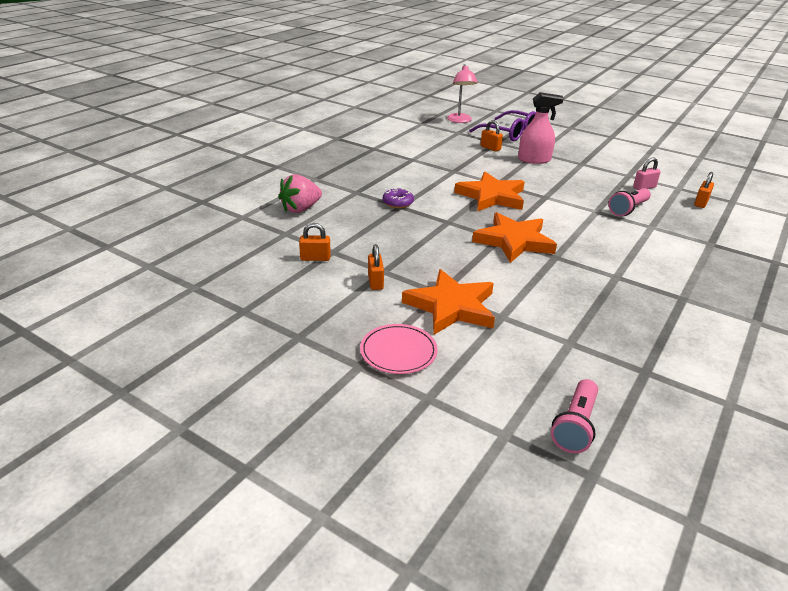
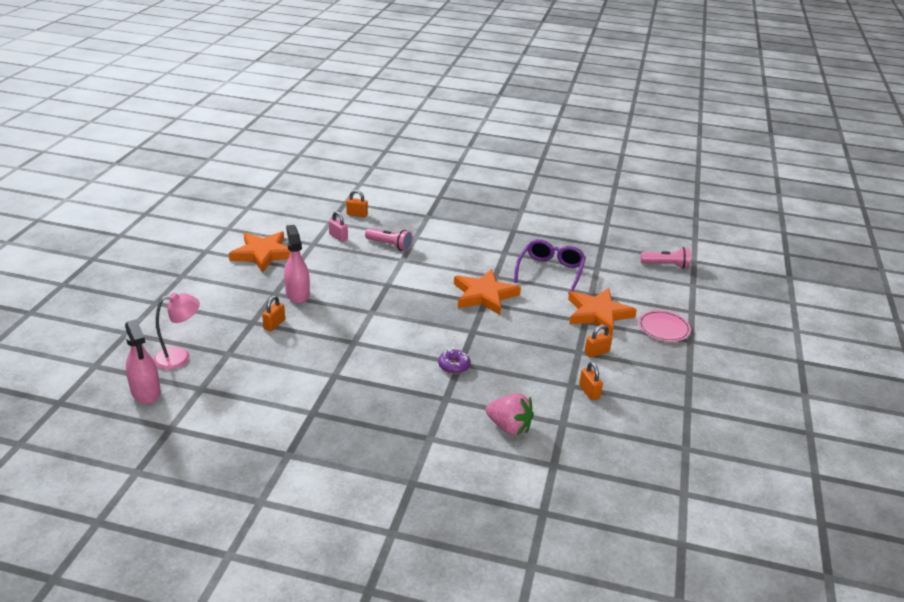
camera: 110 degrees left, 0 degrees up
(426, 111) = (146, 392): none -> pink spray bottle
(492, 196) = (405, 313): orange star -> orange star (263, 254)
(509, 133) = (217, 315): purple glasses -> purple glasses (550, 271)

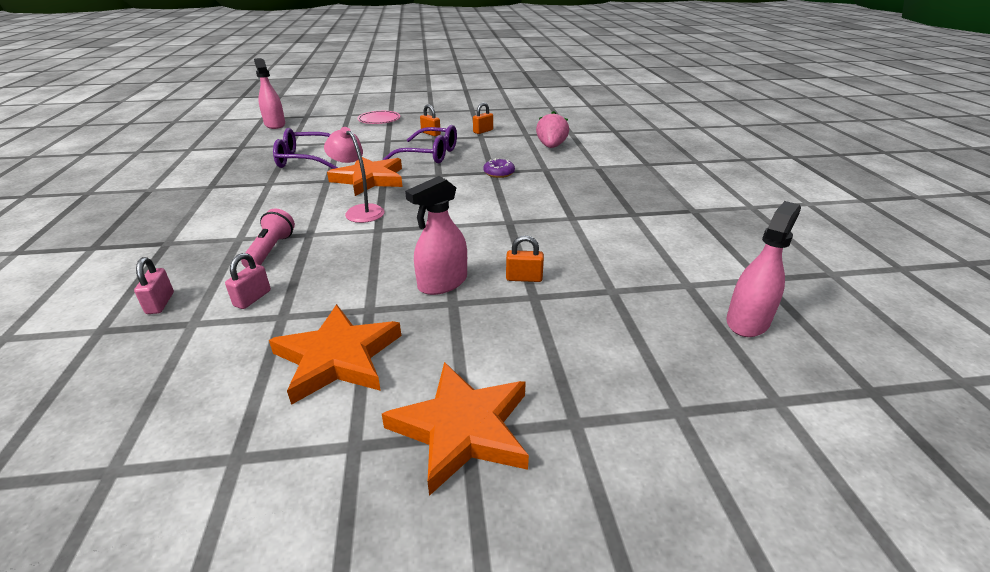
camera: 110 degrees left, 0 degrees up
(180, 357) = (662, 325): pink lamp -> pink lamp (360, 211)
(357, 214) = (160, 303): orange padlock -> pink padlock
(528, 337) = (429, 154): none -> purple glasses
(598, 314) = (373, 137): orange star -> orange star (462, 428)
(666, 265) = (275, 124): pink flashlight -> pink spray bottle

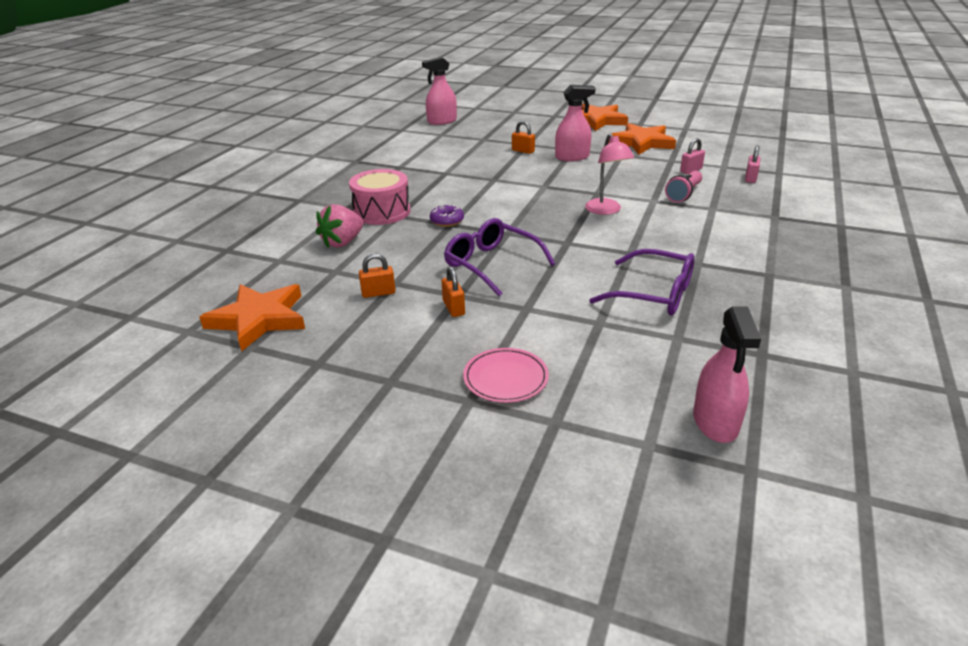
camera: 150 degrees left, 0 degrees up
(369, 179) = (583, 243): orange star -> orange star (259, 319)
(562, 169) = (382, 212): none -> pink drum

